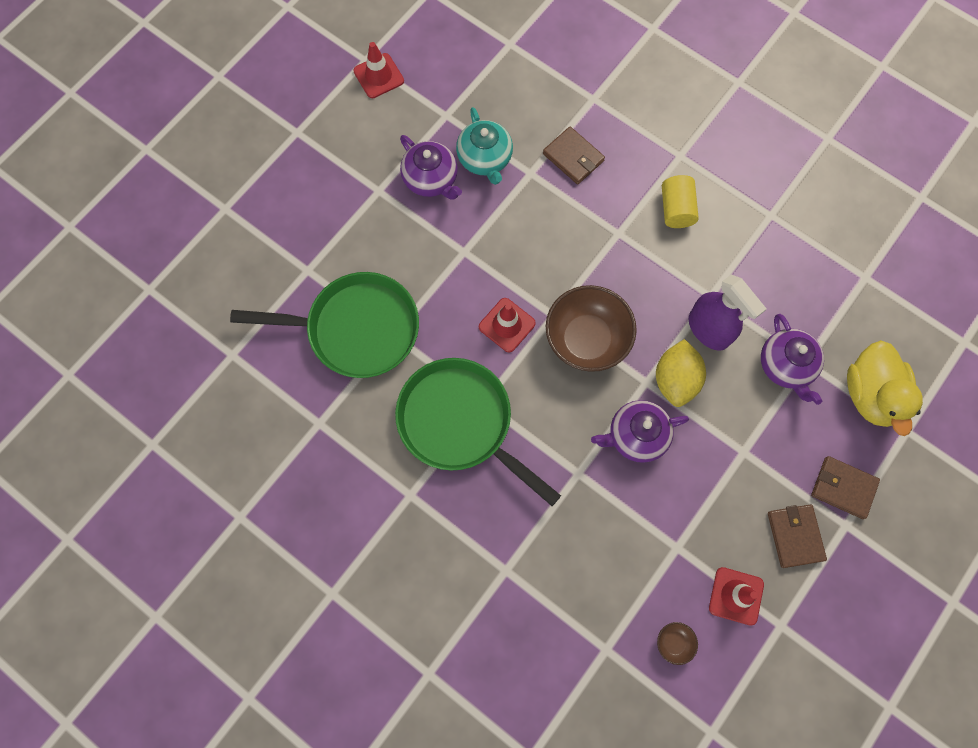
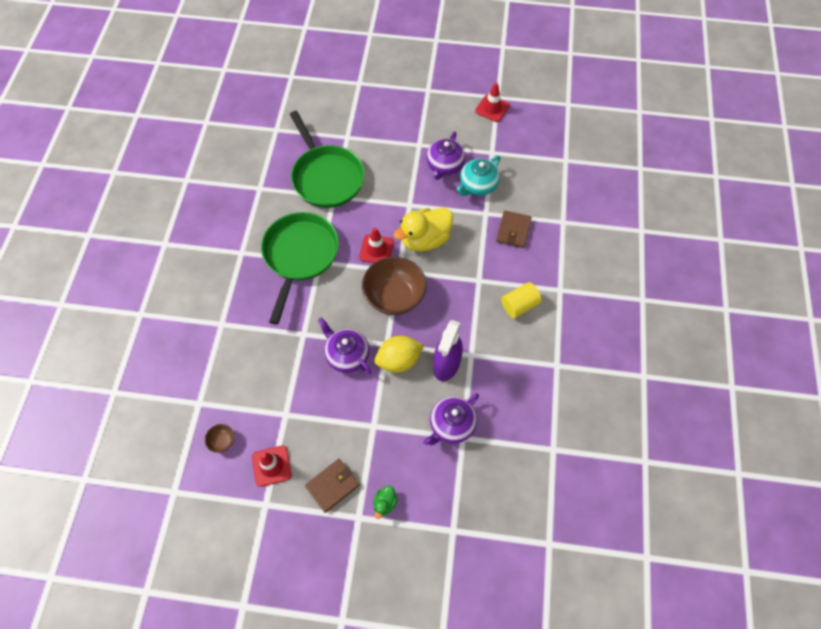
camera: 60 degrees right, 10 degrees down
(843, 488) = (385, 503): brown wallet -> green duck
(870, 394) = (465, 492): yellow duck -> yellow duck (425, 239)

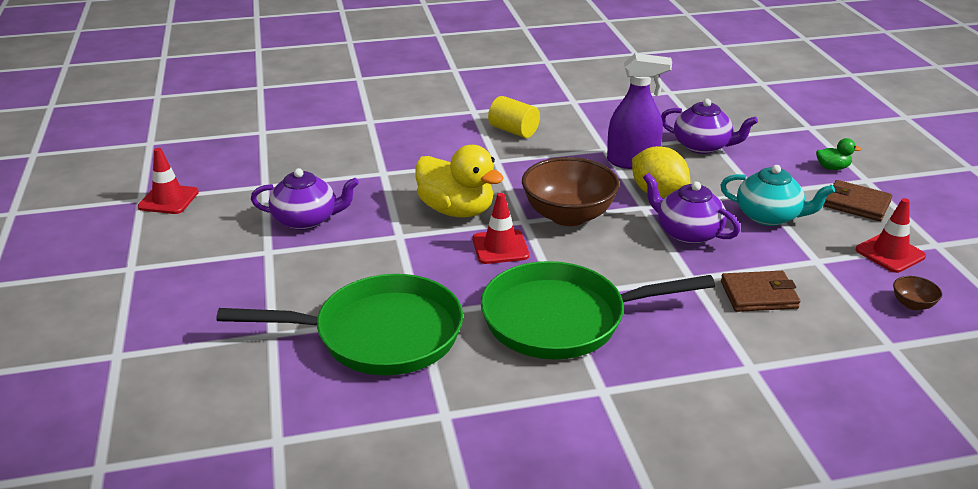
camera: 110 degrees left, 30 degrees down
(326, 177) = (379, 334): green pan -> green pan turned 45 degrees clockwise
(347, 355) = (687, 233): purple teapot -> purple teapot turned 105 degrees clockwise
(477, 185) = (335, 186): turquoise teapot -> turquoise teapot (769, 216)
(513, 230) = (402, 150): brown wallet -> brown wallet (759, 295)

